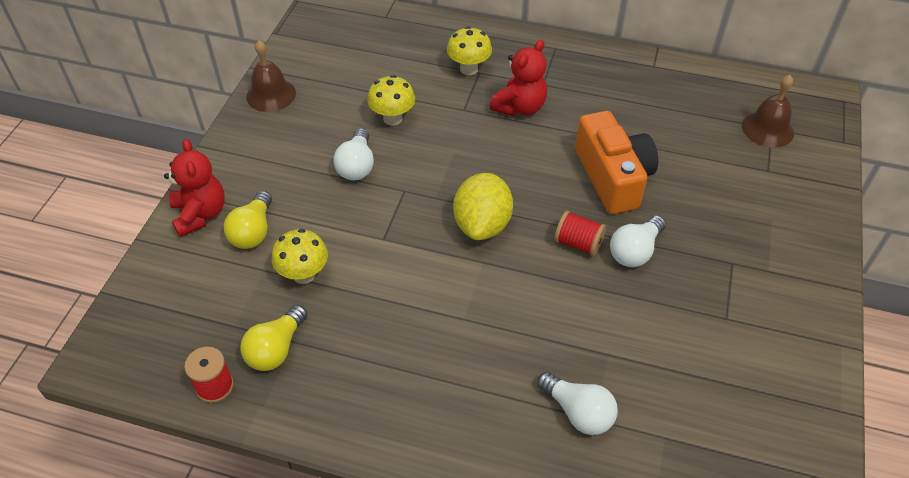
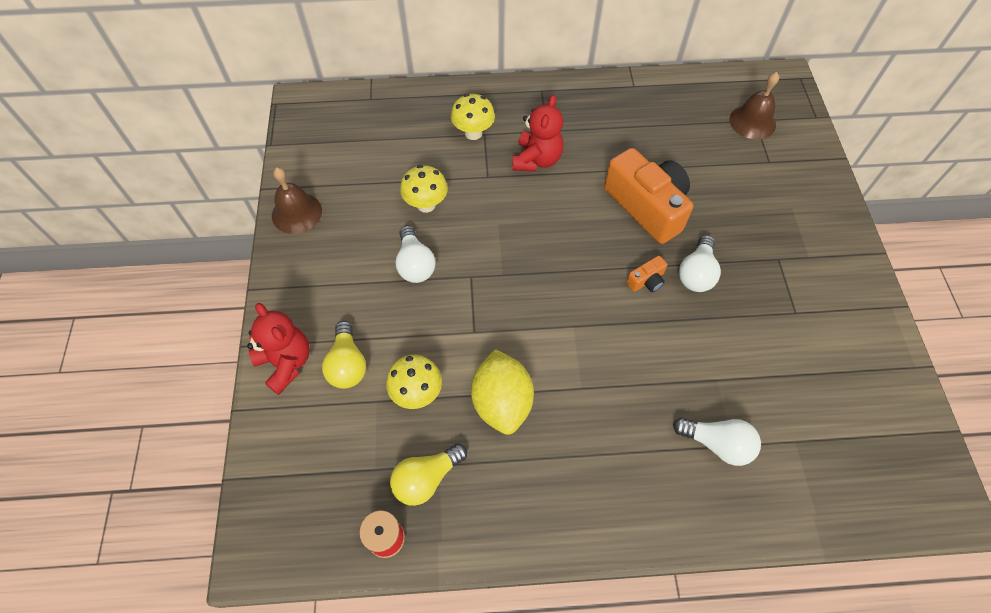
camera: 20 degrees left, 10 degrees up
(276, 349) = (426, 478): yellow light bulb -> yellow light bulb turned 45 degrees clockwise
(482, 224) = (556, 288): yellow lemon -> yellow lemon (502, 402)
(578, 243) = (646, 281): red spool -> orange camera

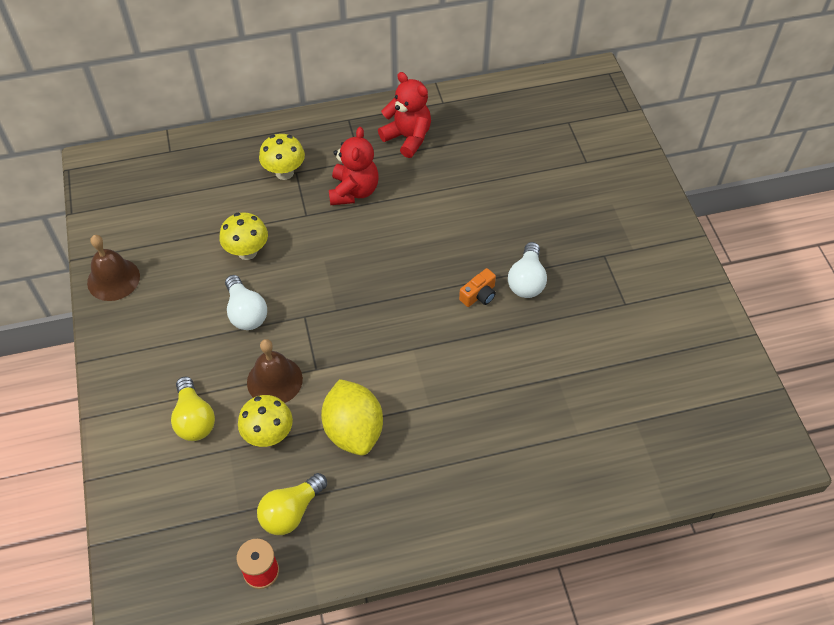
camera: 10 degrees left, 5 degrees down
(286, 363) = (131, 427): red teddy bear -> red teddy bear (408, 138)
(647, 206) = (471, 222): orange camera -> none
(717, 444) = (563, 435): white light bulb -> none
(752, 122) = (565, 124): brown bell -> brown bell (274, 380)

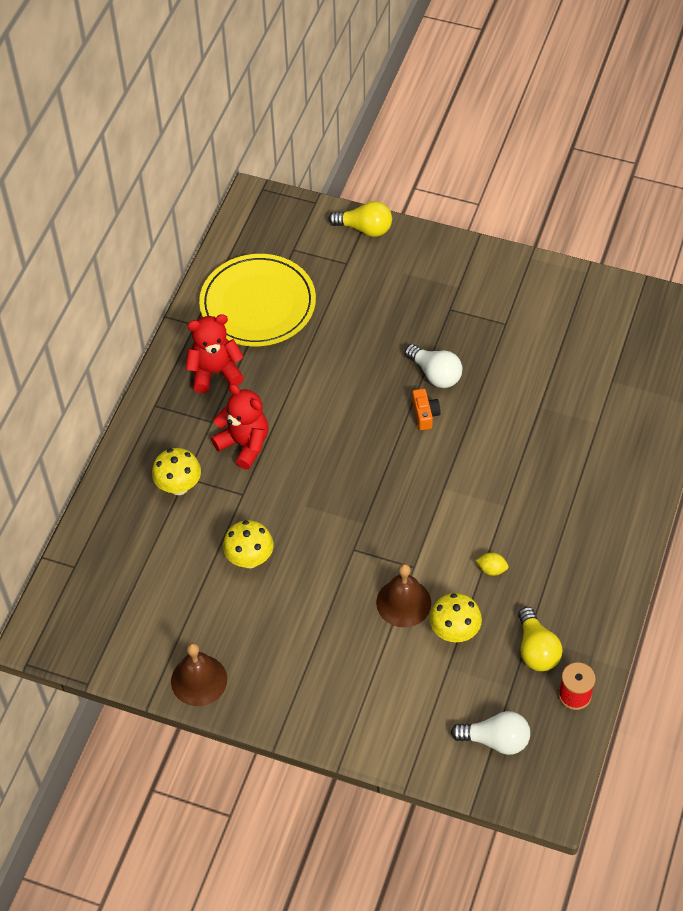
camera: 55 degrees left, 0 degrees up
(194, 419) = (400, 680): yellow light bulb -> yellow light bulb (365, 228)
(246, 312) = (317, 591): white light bulb -> white light bulb (495, 740)
(353, 430) = (491, 569): yellow lemon -> yellow lemon, size x0.41
(495, 129) = (258, 304): none -> yellow plate

